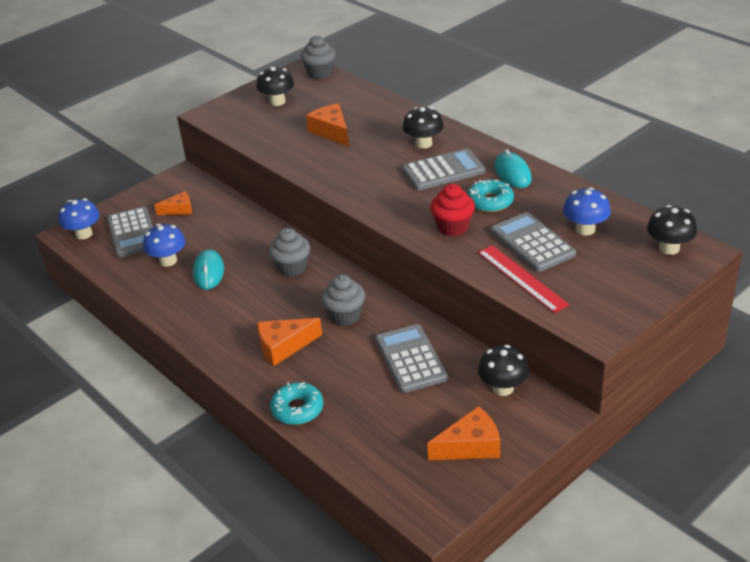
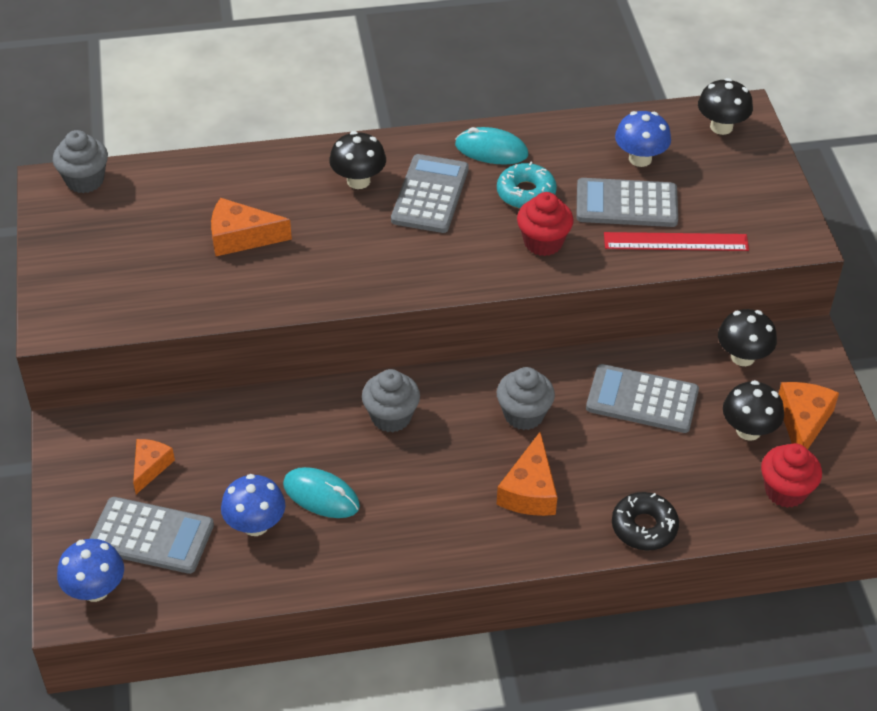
camera: 60 degrees left, 10 degrees up
(277, 101) = (107, 249): black mushroom -> black mushroom (748, 430)
(297, 409) = (644, 527): turquoise donut -> black donut
(394, 464) = (785, 491): none -> red cupcake

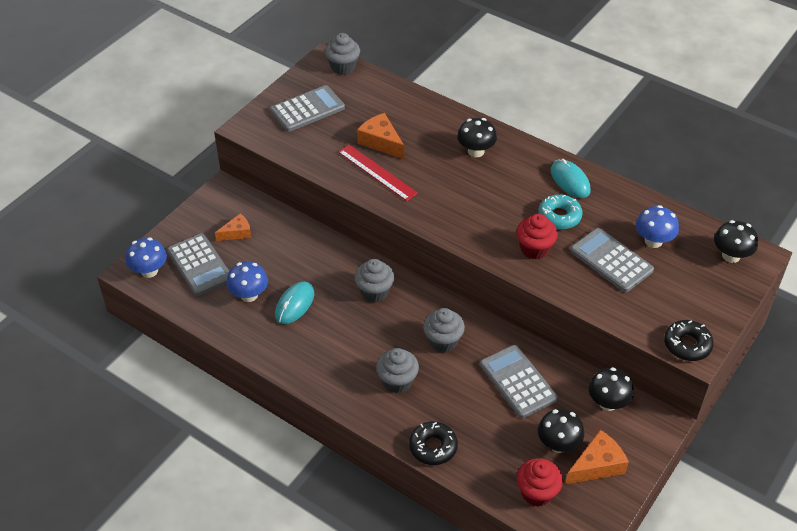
camera: 45 degrees right, 0 degrees up
(321, 495) = (294, 304): turquoise mouse -> turquoise mouse turned 45 degrees clockwise
(430, 194) = (505, 183): grey calculator -> grey calculator (307, 109)
(529, 490) = (397, 381): orange cheese -> grey cupcake
(676, 242) = (613, 300): red ruler -> red ruler (377, 172)
(786, 237) = (687, 345): none -> black donut

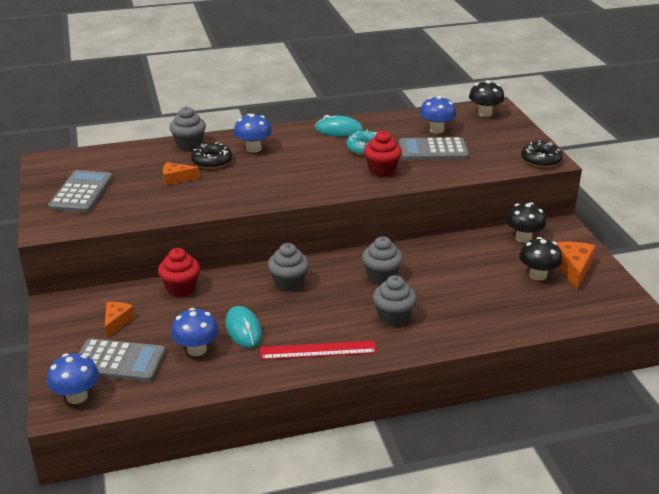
camera: 50 degrees left, 15 degrees down
(343, 67) = (67, 157): grey cupcake -> grey cupcake (189, 145)
(377, 172) = (204, 194): red ruler -> red ruler (318, 350)
(381, 142) = (176, 179): orange cheese -> orange cheese, size x0.66
(433, 447) = (479, 332): black donut -> black donut (212, 161)
(476, 151) = (253, 148): black mushroom -> blue mushroom
(517, 382) = (461, 264): grey calculator -> none
(537, 493) = (572, 306): red cupcake -> red cupcake (181, 288)

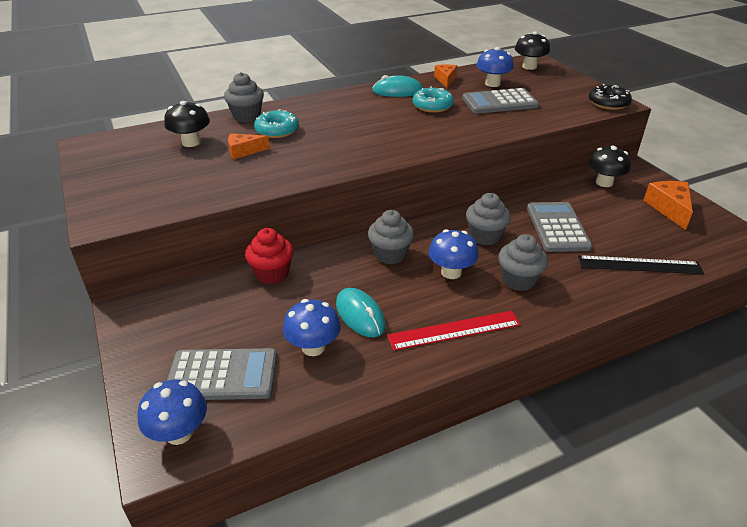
camera: 10 degrees left, 5 degrees up
(81, 192) = (137, 175): grey calculator -> grey calculator (557, 227)
(117, 321) = (207, 323): orange cheese -> orange cheese (445, 80)
(212, 161) = (277, 130): black donut -> turquoise donut
(253, 148) = (317, 114): blue mushroom -> blue mushroom (451, 272)
(382, 170) = (459, 125): red cupcake -> none
(512, 316) = (639, 265): none -> black ruler
(537, 275) = (639, 218): black mushroom -> black mushroom (191, 142)

